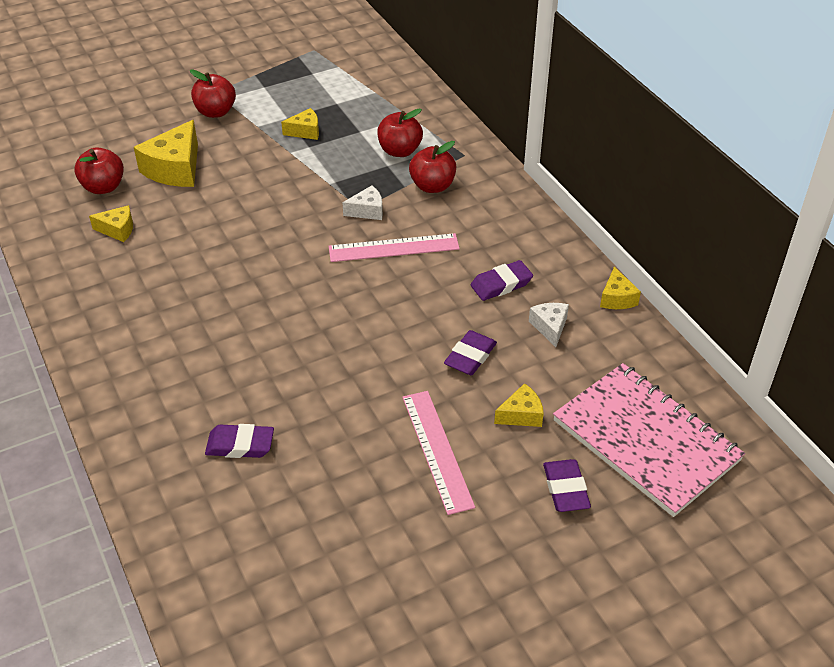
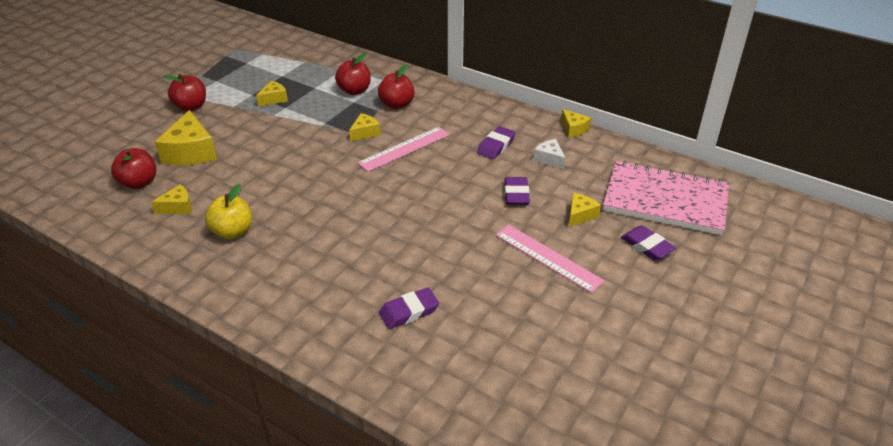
camera: 30 degrees left, 5 degrees down
(146, 279) = (233, 232): none -> yellow apple
(367, 211) = (365, 133): white cheese -> yellow cheese

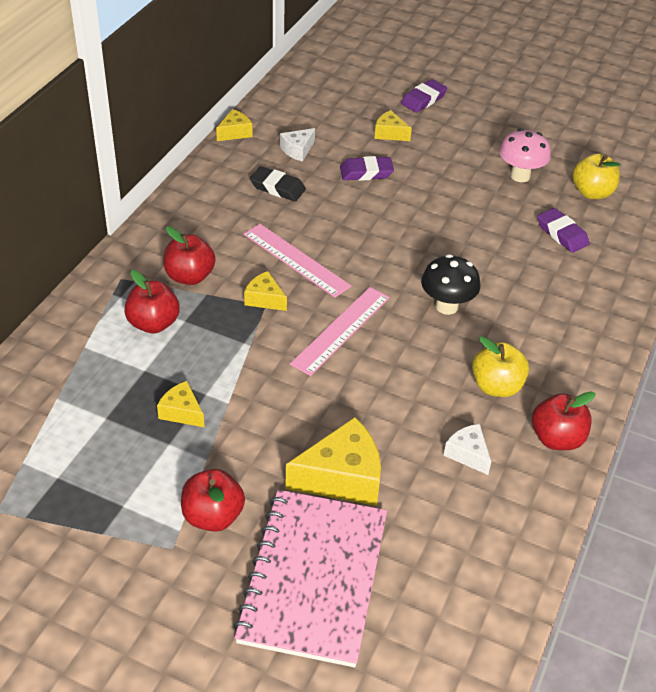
camera: 100 degrees left, 5 degrees up
(139, 183) = (428, 517): red apple -> red apple (556, 438)
(178, 207) = (468, 454): yellow cheese -> white cheese
(330, 218) = (446, 306): none -> black mushroom
(475, 353) = (592, 193): none -> yellow apple
(496, 146) = (277, 188): purple eraser -> black eraser
(508, 298) = (520, 176): none -> pink mushroom
(548, 257) = (458, 153): pink ruler -> pink ruler (341, 330)
(665, 200) = (353, 85): pink notebook -> pink notebook (314, 578)

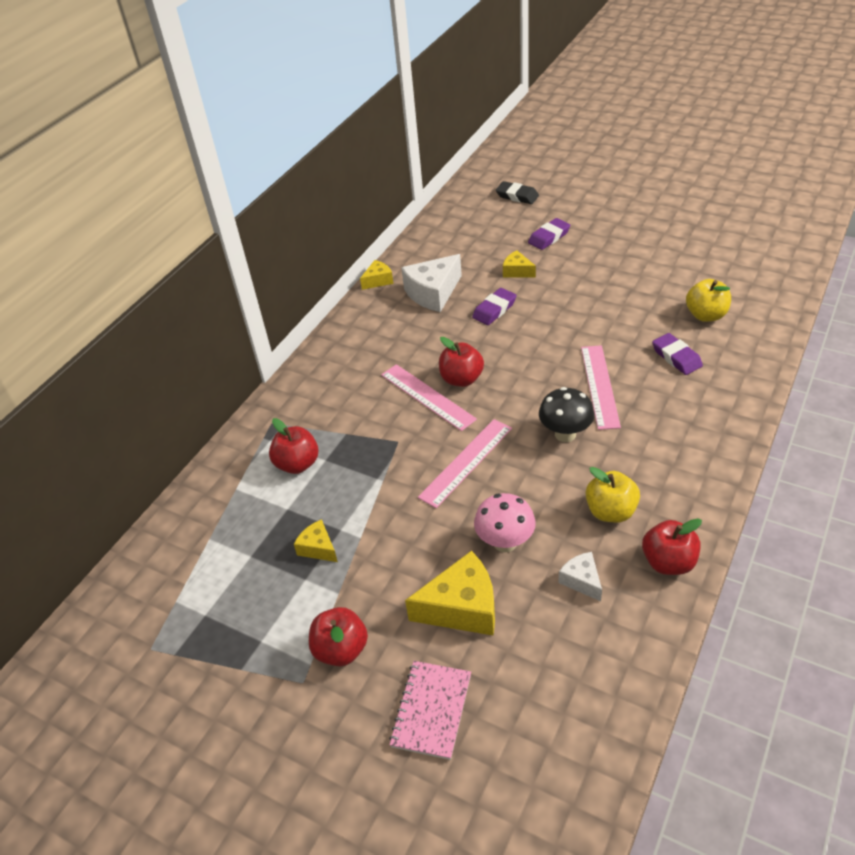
camera: 10 degrees right, 0 degrees up
(189, 276) = (332, 418): red apple -> red apple (461, 379)
(264, 299) = (397, 436): yellow cheese -> none
(277, 188) = (413, 329): black eraser -> black eraser (517, 196)
(298, 150) = (433, 293): white cheese -> white cheese, size x1.85
(314, 578) = (431, 710): pink notebook -> pink notebook, size x0.55
(366, 172) = (494, 310): purple eraser -> purple eraser turned 45 degrees counterclockwise
(482, 259) = (600, 386): none -> pink ruler
(520, 176) = (637, 303): pink mushroom -> pink mushroom (505, 542)

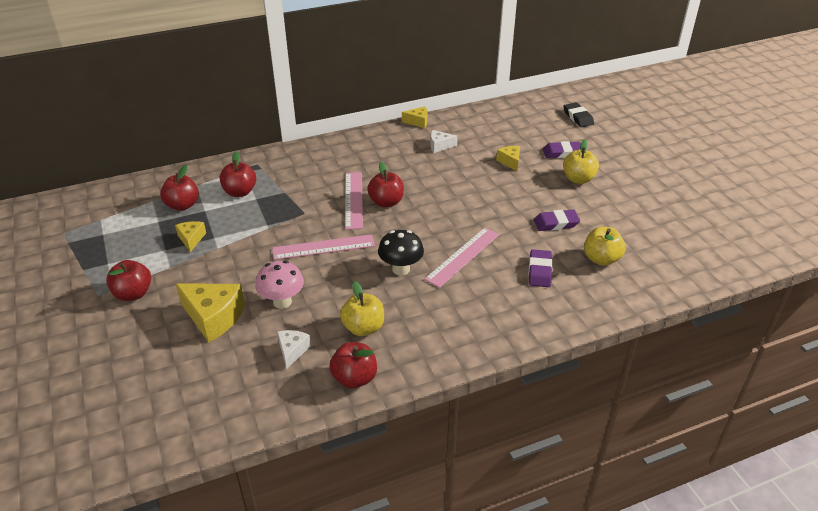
camera: 35 degrees right, 5 degrees down
(253, 520) = (182, 205): none -> red apple
(431, 710) = (130, 353): pink notebook -> none
(433, 293) = (440, 146): white cheese -> white cheese, size x0.54
(494, 310) = (463, 175): purple eraser -> purple eraser (556, 223)
(594, 254) = (578, 179): none -> yellow apple

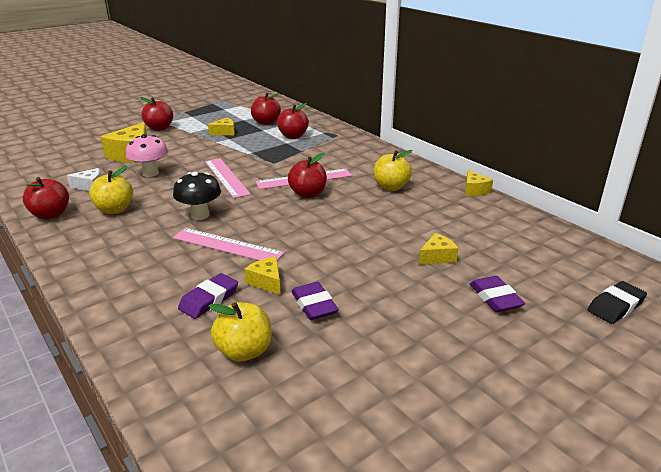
camera: 75 degrees right, 10 degrees down
(440, 146) = (435, 208): white cheese -> none
(523, 241) = (266, 282): none -> yellow cheese
(539, 271) = (209, 299): purple eraser -> purple eraser turned 45 degrees counterclockwise
(578, 179) = (435, 318): yellow apple -> yellow apple (391, 187)

